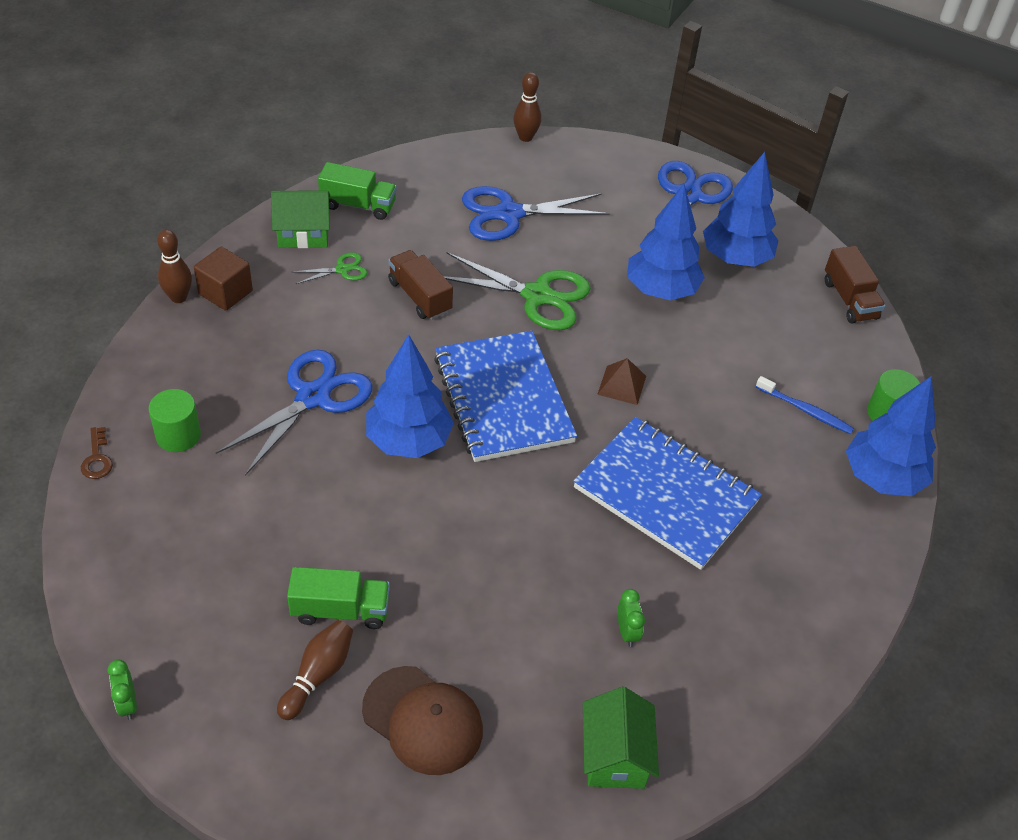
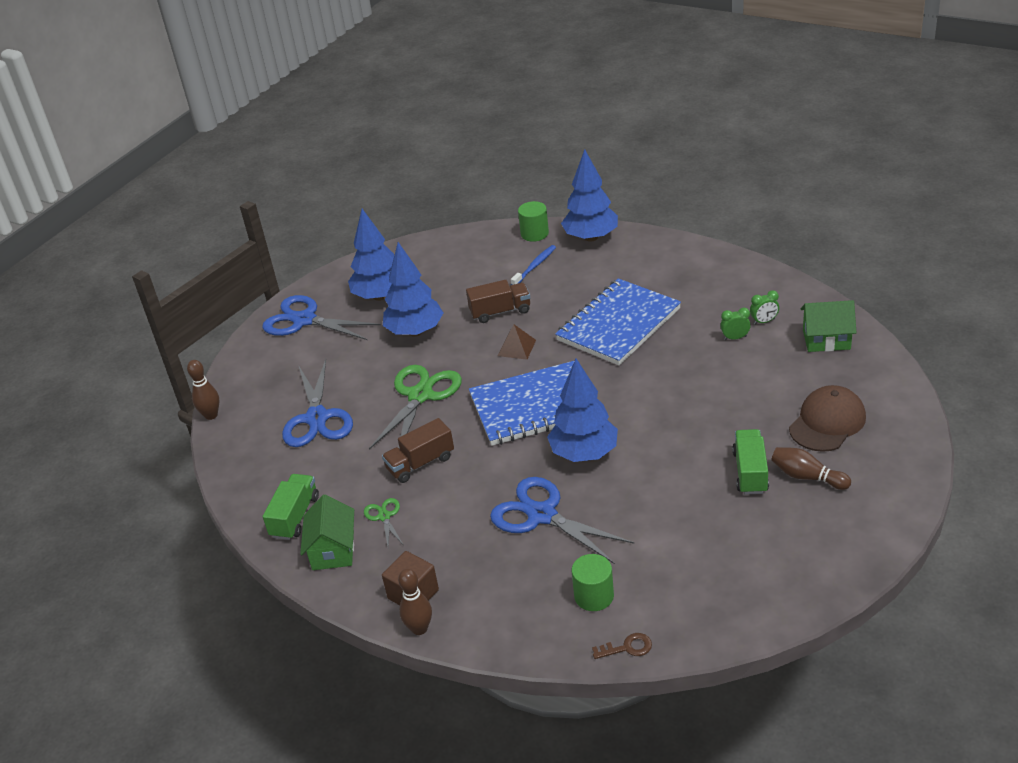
camera: 80 degrees left, 10 degrees down
(128, 704) = (861, 576): green clock -> green clock (764, 321)
(849, 300) = (426, 246): brown truck -> brown truck (500, 312)

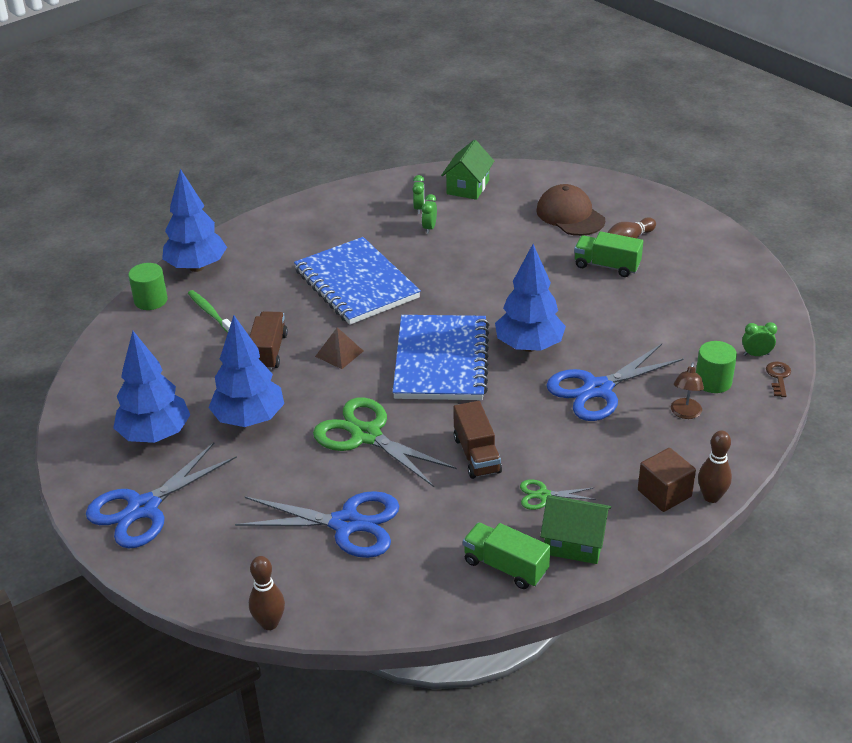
camera: 75 degrees left, 0 degrees up
(533, 585) = (685, 413): none -> brown lamp
(535, 266) = (210, 313): blue toothbrush -> green toothbrush
(657, 622) = (756, 354): none -> green clock

